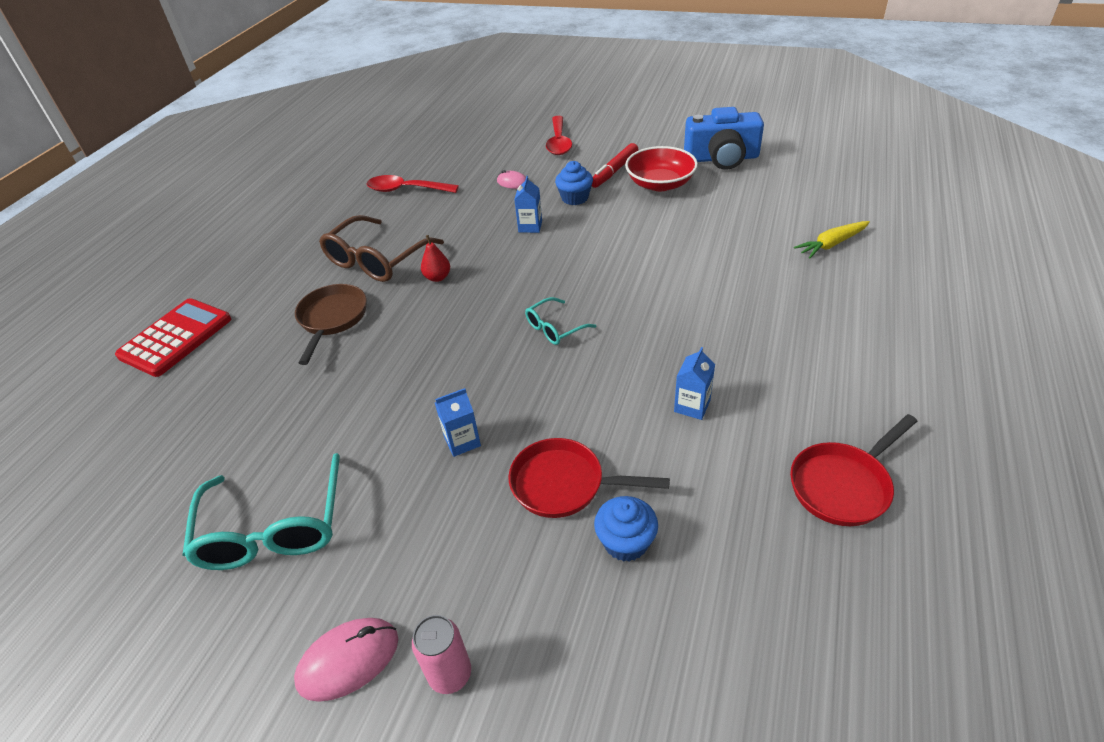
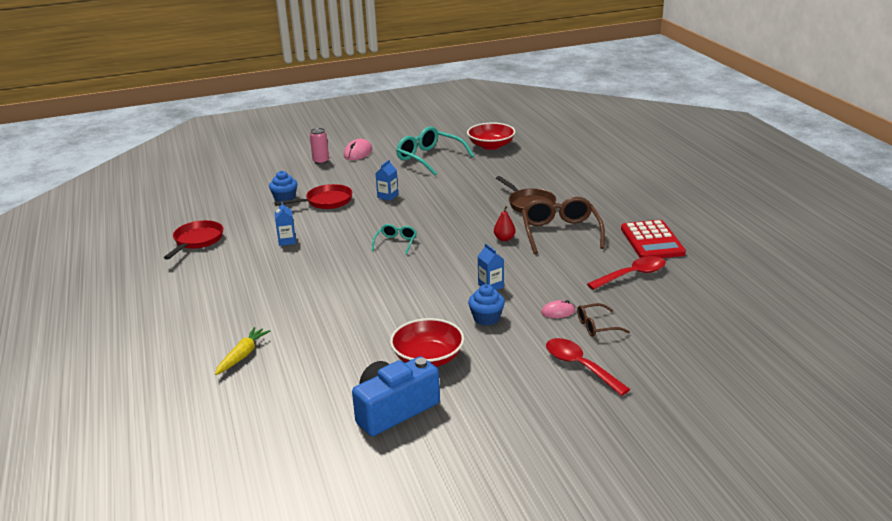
camera: 140 degrees right, 15 degrees down
(144, 503) = (491, 146): none -> red bowl
(176, 338) = (595, 173): red calculator -> red calculator (652, 241)
(504, 162) = (596, 326): none -> brown glasses
(614, 171) = (484, 355): red marker -> none

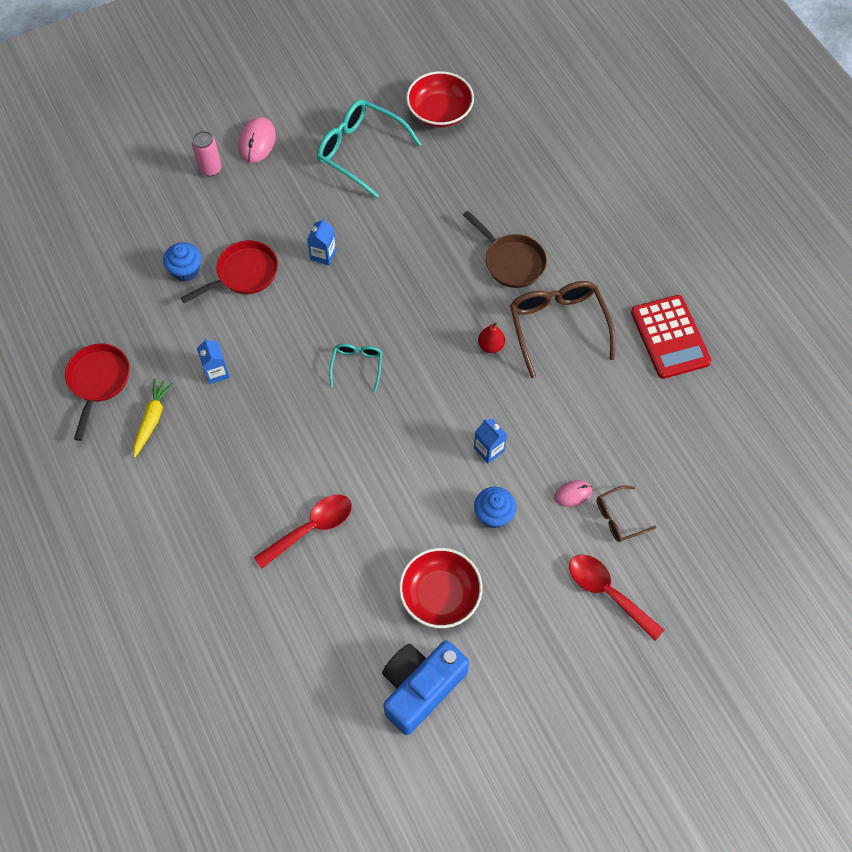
camera: 10 degrees left, 35 degrees up
(242, 356) = (229, 612): yellow carrot -> yellow carrot (152, 419)
(632, 275) = (651, 412): red spoon -> red spoon (311, 528)

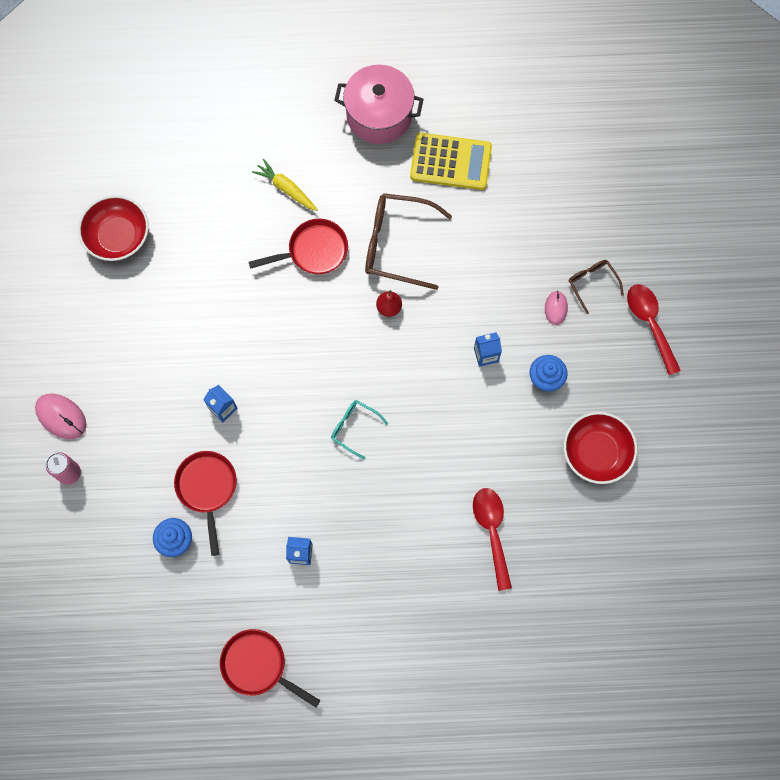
camera: 65 degrees left, 10 degrees up
(152, 419) = (322, 630): yellow carrot -> yellow carrot (286, 189)
(360, 151) = (124, 326): turquoise glasses -> none
(420, 687) = (666, 502): blue camera -> none
(511, 262) = (314, 251): brown pan -> red pan
(607, 592) = (650, 324): red spoon -> red spoon turned 90 degrees clockwise
(619, 518) = (592, 283): brown glasses -> brown glasses turned 150 degrees clockwise
(670, 337) = (450, 162): red calculator -> yellow calculator
(678, 258) = (379, 115): none -> pink pot

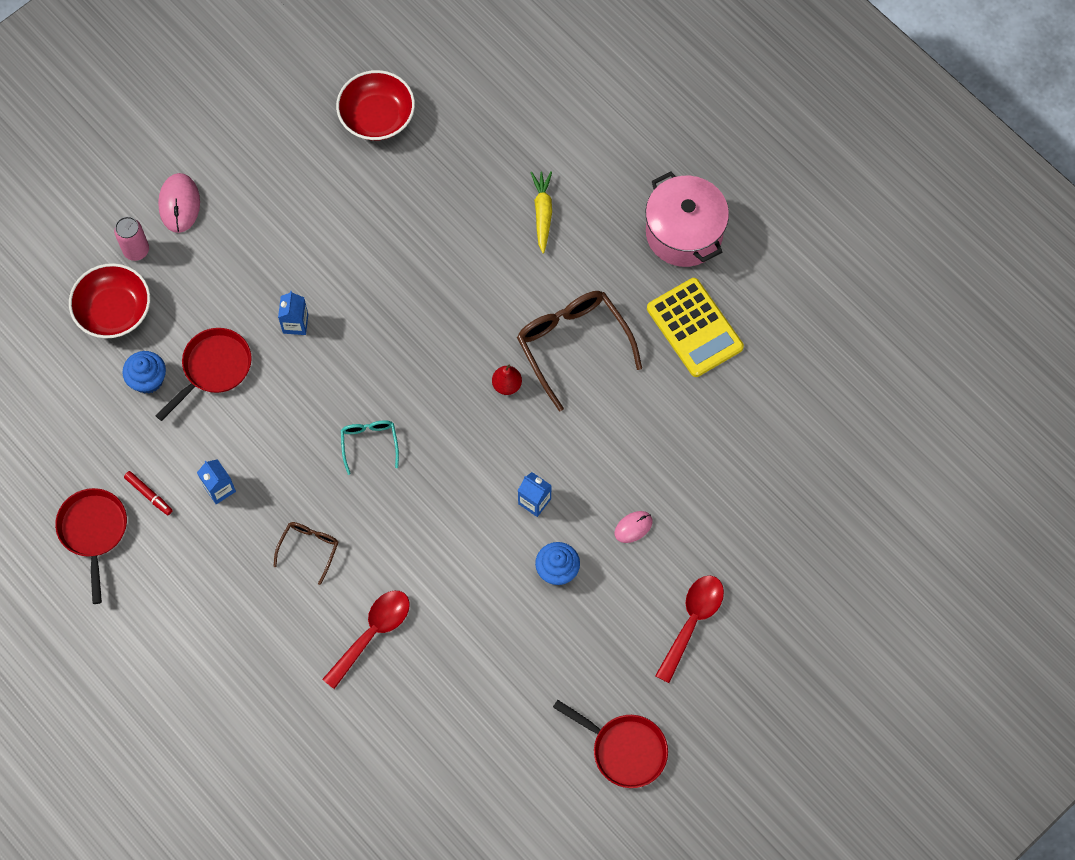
camera: 50 degrees right, 5 degrees down
(263, 605) = (149, 495): none -> red marker
(314, 251) = (504, 282): red pan -> red pan (624, 750)
(592, 283) = (686, 541): brown glasses -> brown glasses (309, 548)
(596, 452) = (524, 668): red bowl -> red bowl (114, 310)

